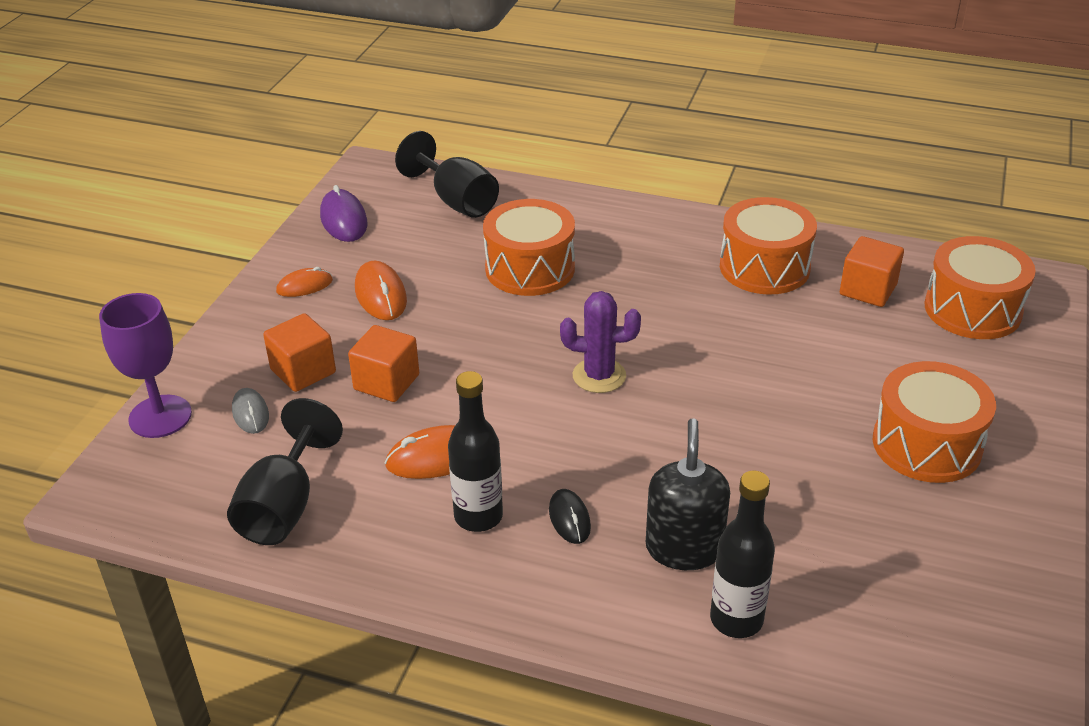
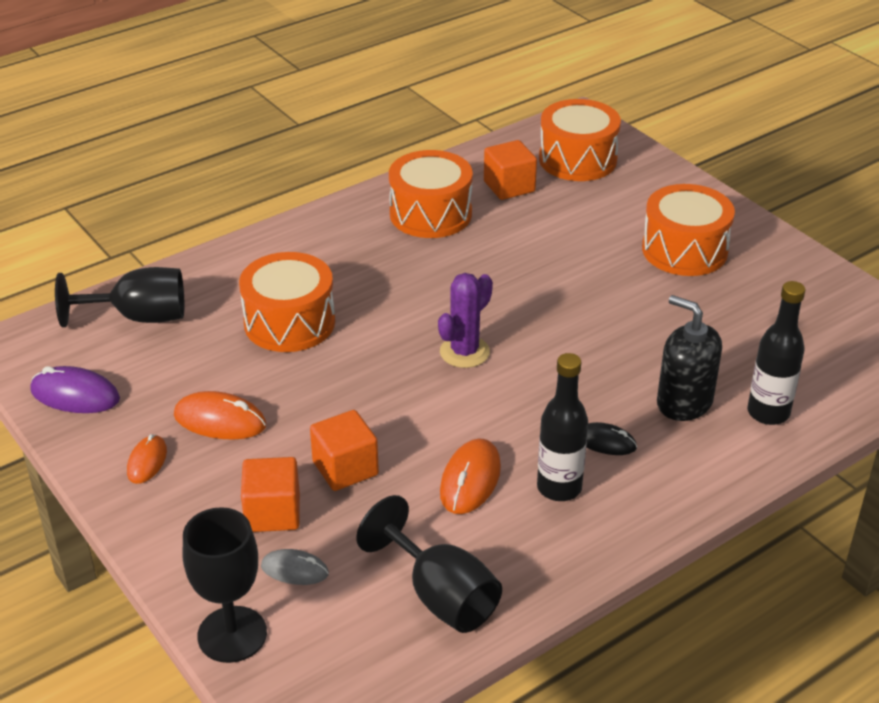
camera: 55 degrees left, 0 degrees up
(160, 416) = (232, 634): purple goblet -> black goblet

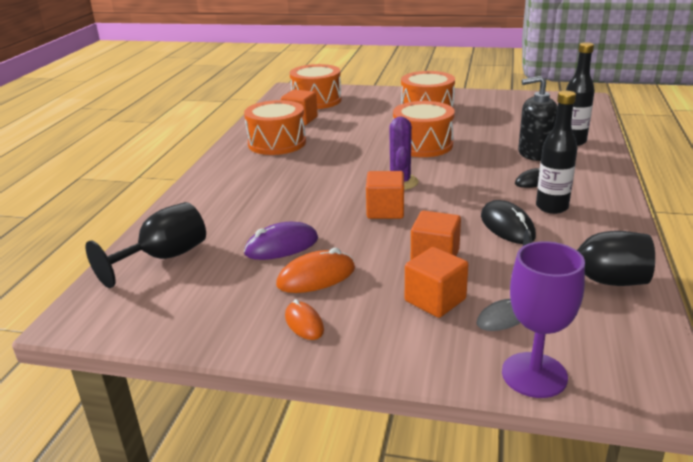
camera: 40 degrees left, 10 degrees down
(75, 395) = (183, 319): purple mouse -> purple mouse (281, 246)
(232, 634) = (534, 375): black goblet -> purple goblet
(289, 323) = (276, 215): orange drum -> orange drum (422, 145)
(391, 382) = (385, 210): none -> orange cube
(470, 480) = (507, 226): orange mouse -> black mouse

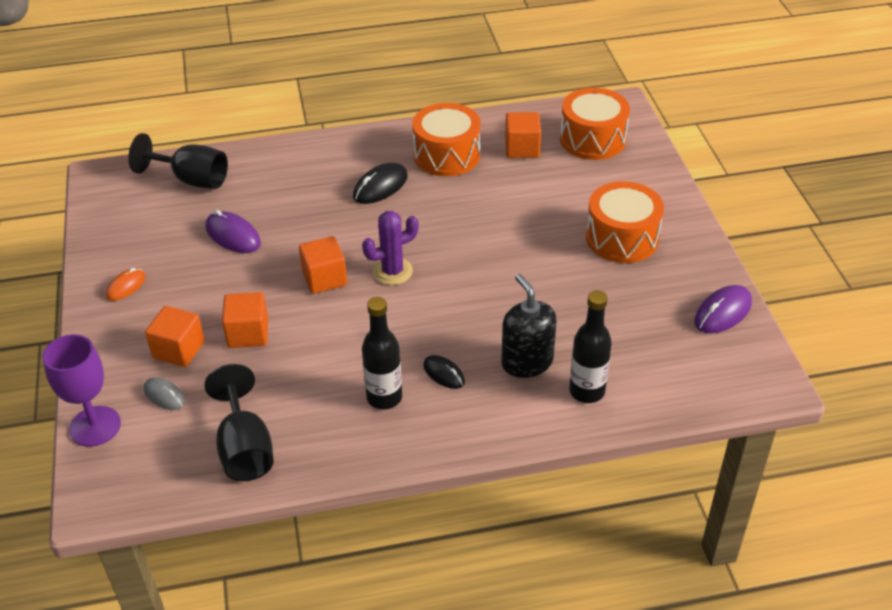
camera: 65 degrees right, 15 degrees up
(316, 277) = (191, 272): orange mouse -> none
(422, 145) = (501, 263): orange drum -> none
(507, 226) = (326, 370): black mouse -> black mouse (380, 187)
(516, 98) = (723, 312): none -> purple mouse

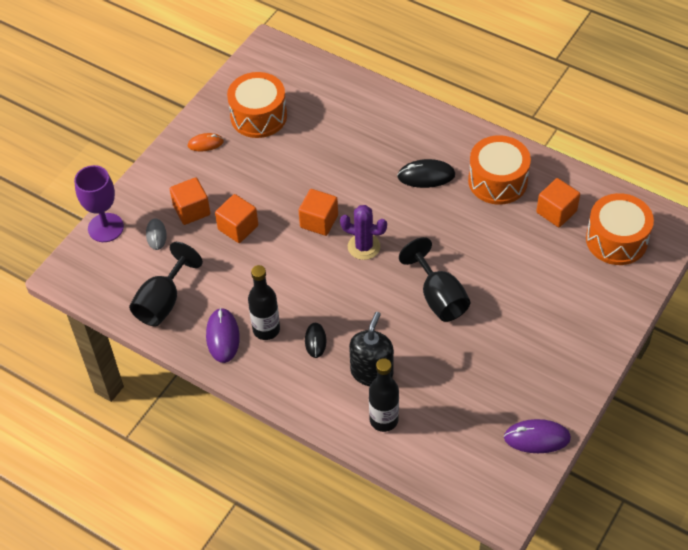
camera: 45 degrees right, 10 degrees up
(191, 180) = (317, 87): black goblet -> black goblet (438, 297)
(233, 235) = (299, 149): purple mouse -> purple mouse (223, 337)
(622, 238) = (538, 333): orange drum -> orange drum (258, 116)

